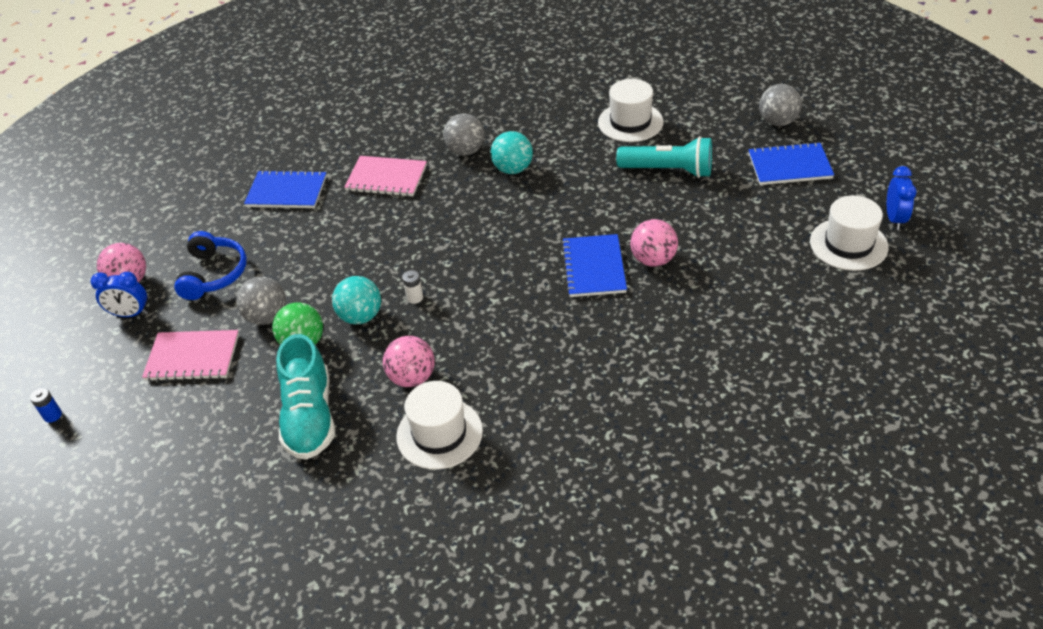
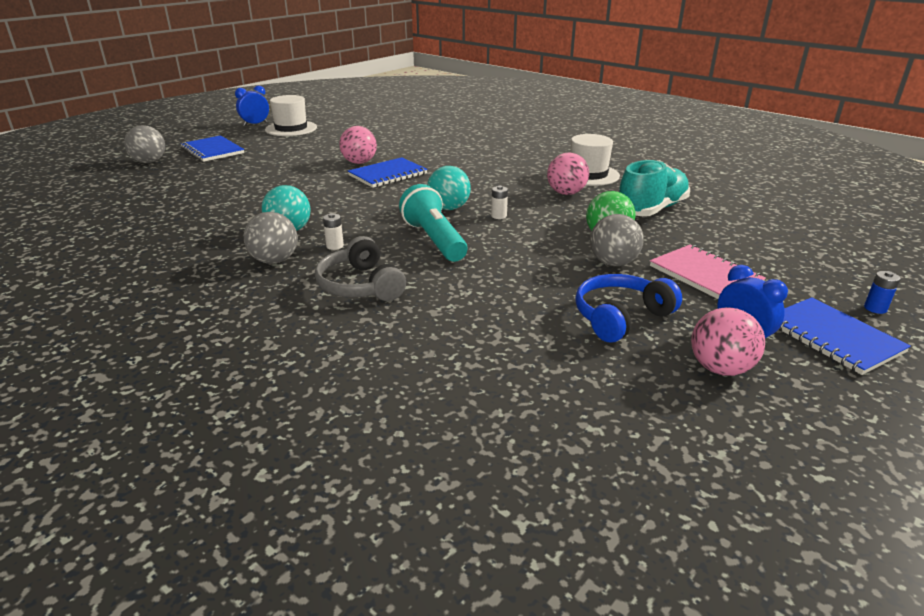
camera: 130 degrees left, 15 degrees down
(287, 192) = (449, 338): blue notebook -> blue notebook (833, 337)
(361, 316) = (547, 227): turquoise ball -> turquoise ball (449, 208)
(386, 178) = (360, 285): pink notebook -> grey headphones
(459, 184) = (335, 246): none -> white battery
(630, 122) = (174, 205): white hat -> none
(668, 170) = (245, 178): turquoise flashlight -> turquoise flashlight (434, 240)

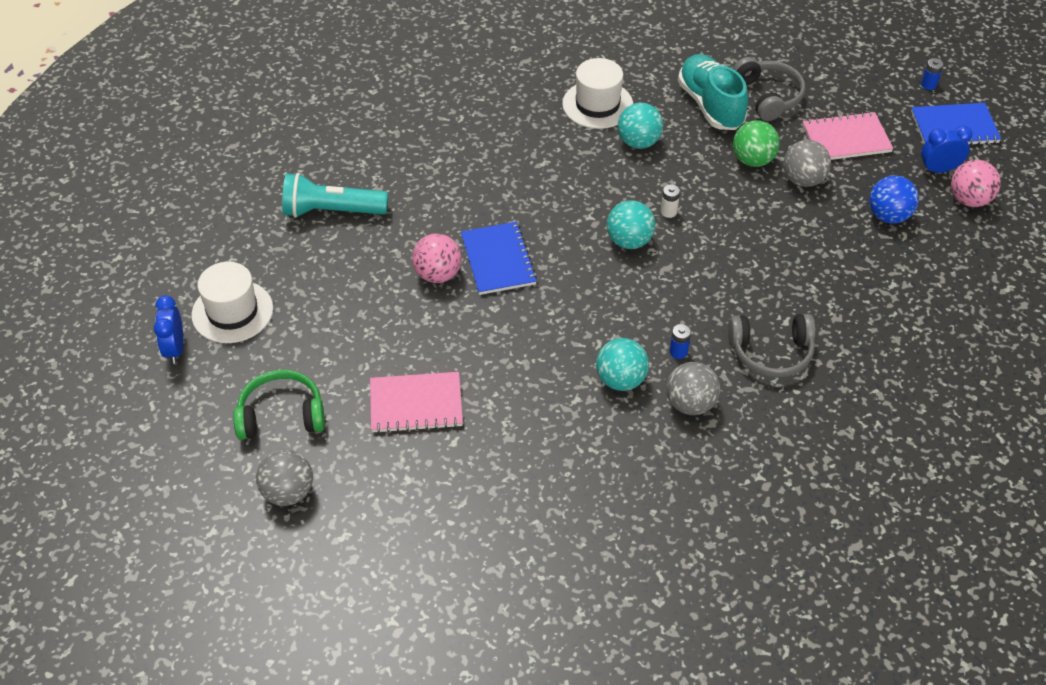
camera: 65 degrees left, 20 degrees up
(212, 150) = (281, 415): blue notebook -> green headphones
(235, 177) = (416, 404): none -> pink notebook
(335, 246) = (678, 352): white battery -> blue battery
(434, 240) = (701, 276): turquoise flashlight -> turquoise flashlight (331, 211)
(566, 193) = (638, 142): pink ball -> turquoise ball
(620, 317) = (888, 216): blue headphones -> blue ball
(703, 230) = (768, 96): none -> grey headphones

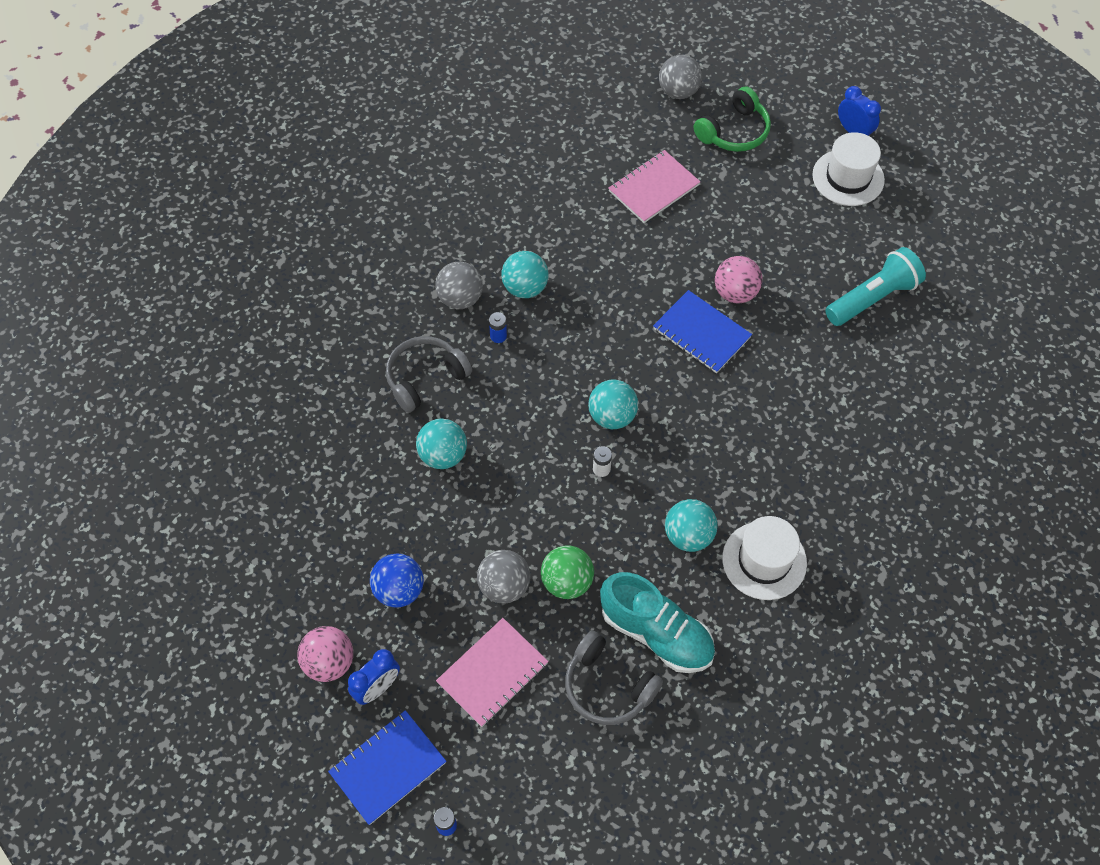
camera: 145 degrees right, 10 degrees up
(794, 285) = (443, 455): none -> turquoise ball

